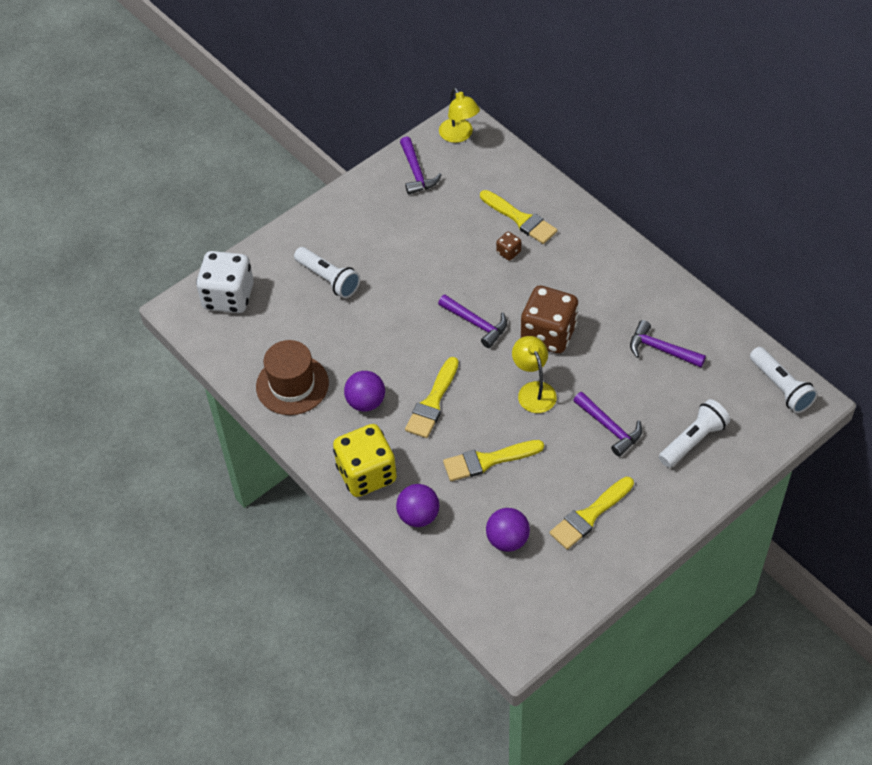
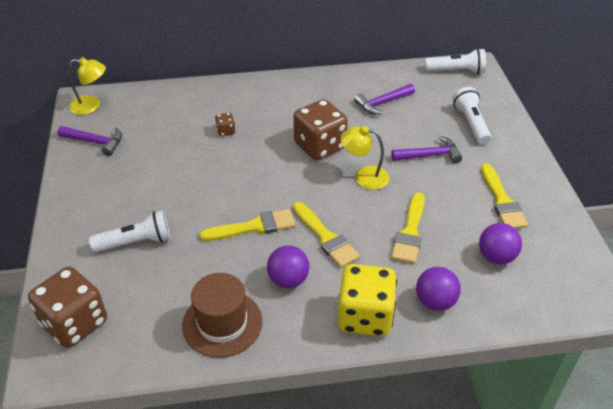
camera: 60 degrees left, 10 degrees down
(228, 297) = (75, 323): white dice -> brown dice
(476, 324) = (273, 177): purple hammer -> none
(520, 219) = (203, 112): yellow brush -> yellow brush (253, 227)

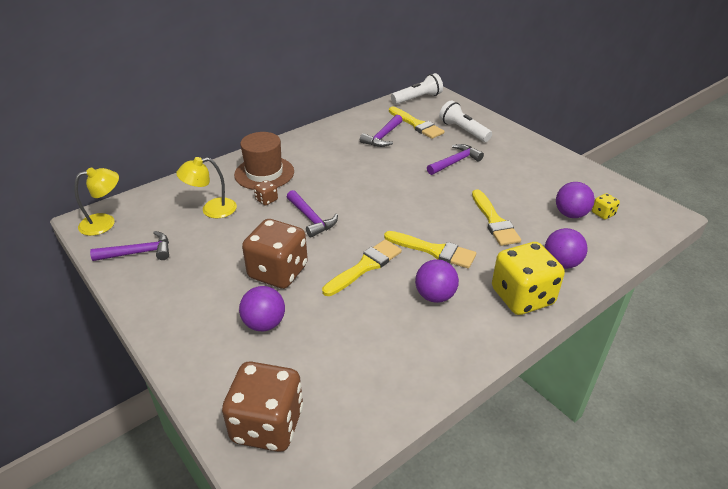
camera: 30 degrees left, 5 degrees down
(136, 242) = (264, 323): white flashlight -> purple ball
(222, 323) = (412, 356): brown hat -> brown hat (264, 173)
(247, 164) = (311, 219): none -> purple hammer
(320, 146) = (362, 184): brown dice -> brown dice (278, 272)
(364, 177) = (420, 194): yellow lamp -> yellow lamp (211, 210)
(502, 201) = (536, 175): yellow brush -> yellow brush (417, 125)
(532, 270) = (603, 214): none -> yellow dice

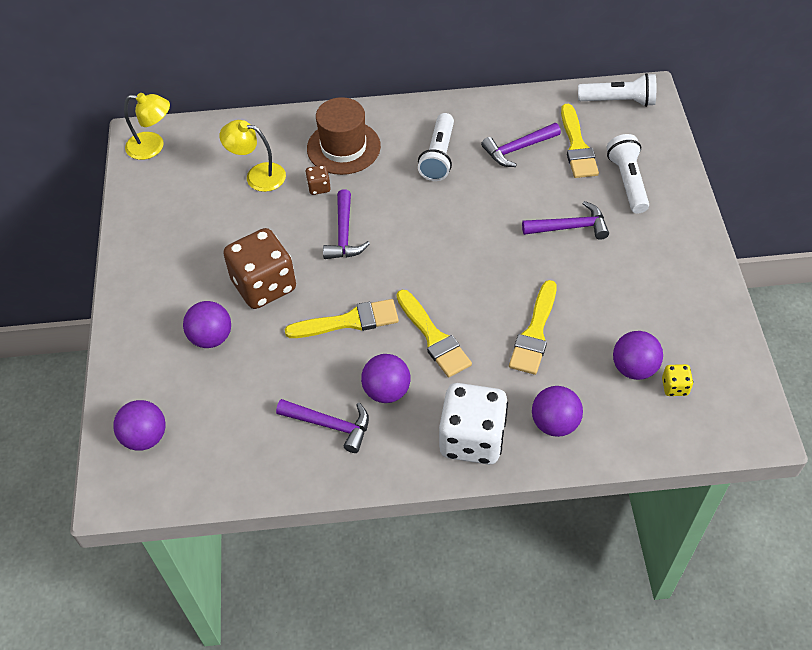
camera: 35 degrees right, 15 degrees up
(139, 253) = (160, 200): purple hammer -> purple hammer (330, 425)
(267, 425) = (145, 437): brown dice -> purple ball
(336, 156) = (439, 156): none -> white flashlight
(522, 297) = (472, 439): yellow dice -> white dice

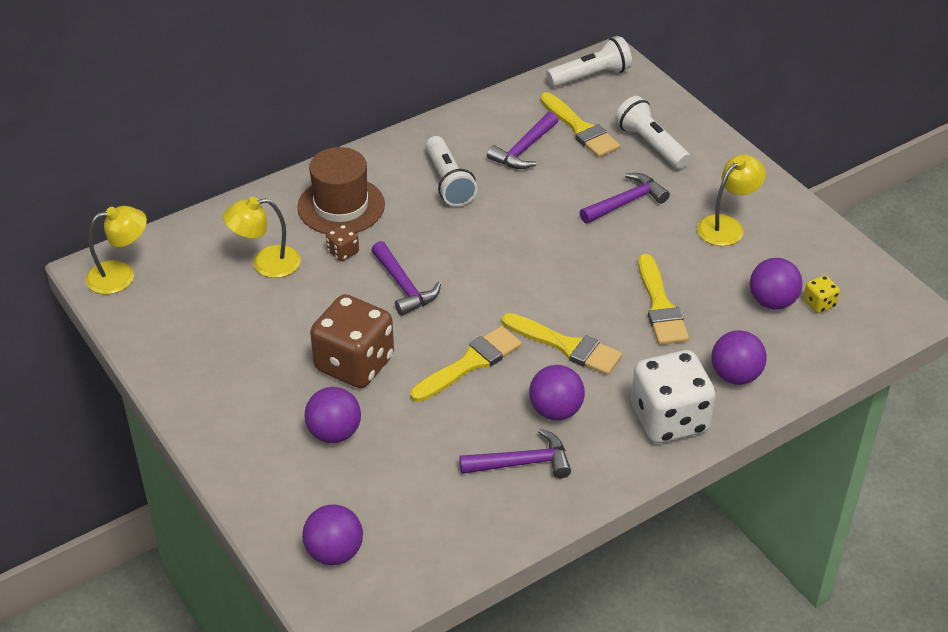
camera: 30 degrees left, 10 degrees down
(642, 281) = (727, 226): none -> yellow lamp

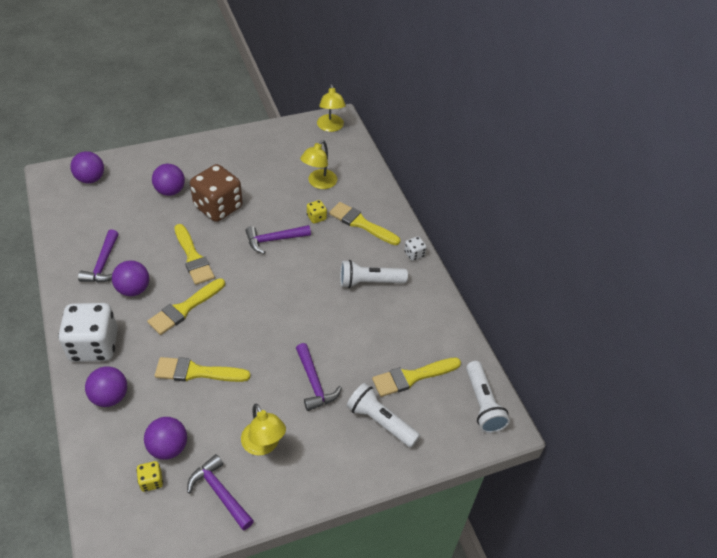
camera: 100 degrees right, 5 degrees up
(266, 263) = (319, 183): yellow lamp -> yellow lamp turned 150 degrees counterclockwise
(341, 206) = (361, 223): brown hat -> yellow brush
(343, 252) = (316, 217): brown dice -> yellow dice
(383, 150) = (414, 254): none -> white dice
(523, 150) = (395, 334): purple hammer -> purple hammer (220, 492)
(650, 144) = (380, 421): white flashlight -> white flashlight turned 120 degrees counterclockwise

